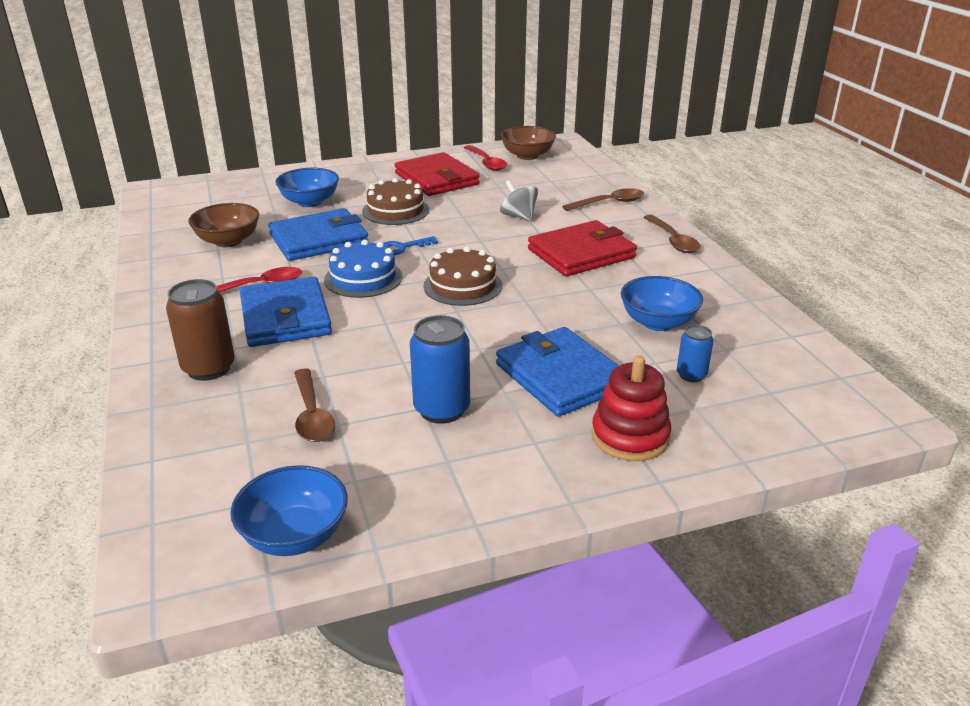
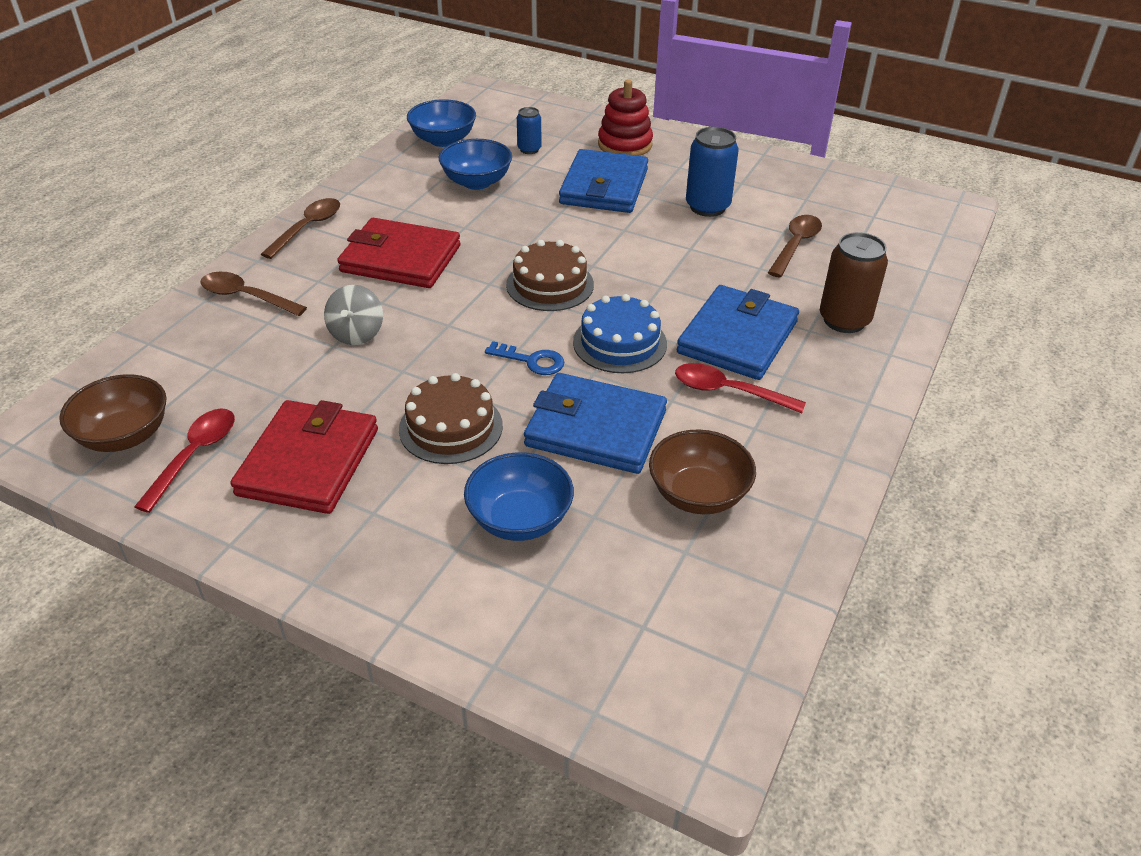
camera: 135 degrees left, 10 degrees up
(295, 535) = (864, 192): blue bowl -> blue bowl (443, 140)

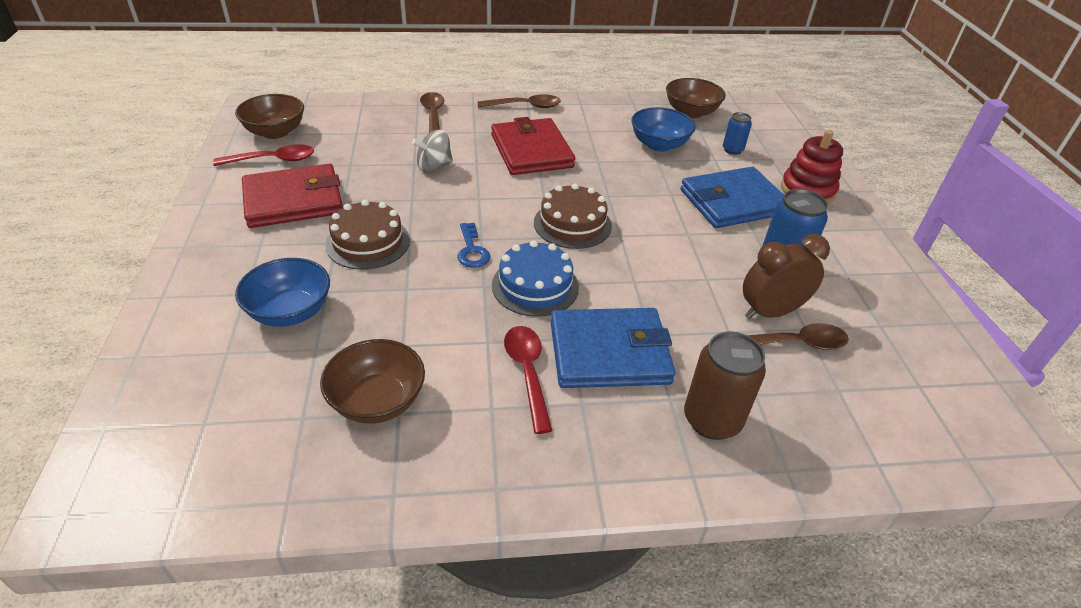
camera: 55 degrees right, 0 degrees up
(443, 140) = (691, 112): blue bowl -> brown bowl
(596, 428) = (418, 312): blue wallet -> none
(754, 238) = (770, 312): none -> brown clock

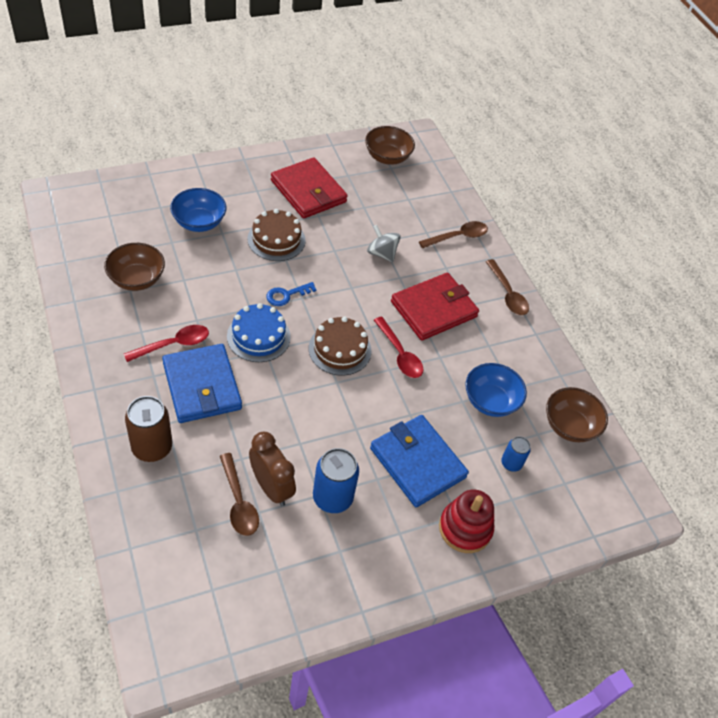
camera: 70 degrees right, 10 degrees up
(273, 160) = (351, 167): red spoon -> red spoon (400, 354)

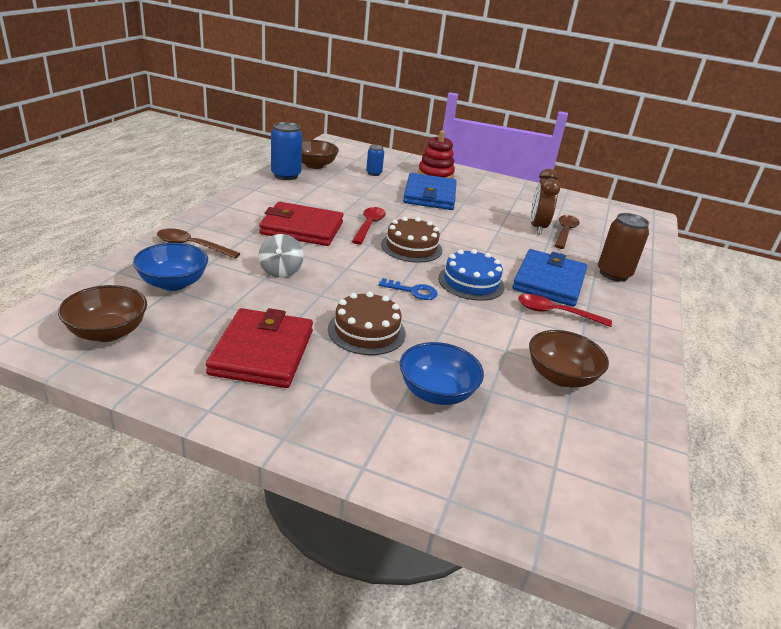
camera: 135 degrees left, 20 degrees down
(332, 498) = (500, 209): blue can -> blue can (286, 175)
(490, 401) = (343, 188): blue bowl -> blue bowl (173, 283)
(507, 294) = (230, 208): brown spoon -> none

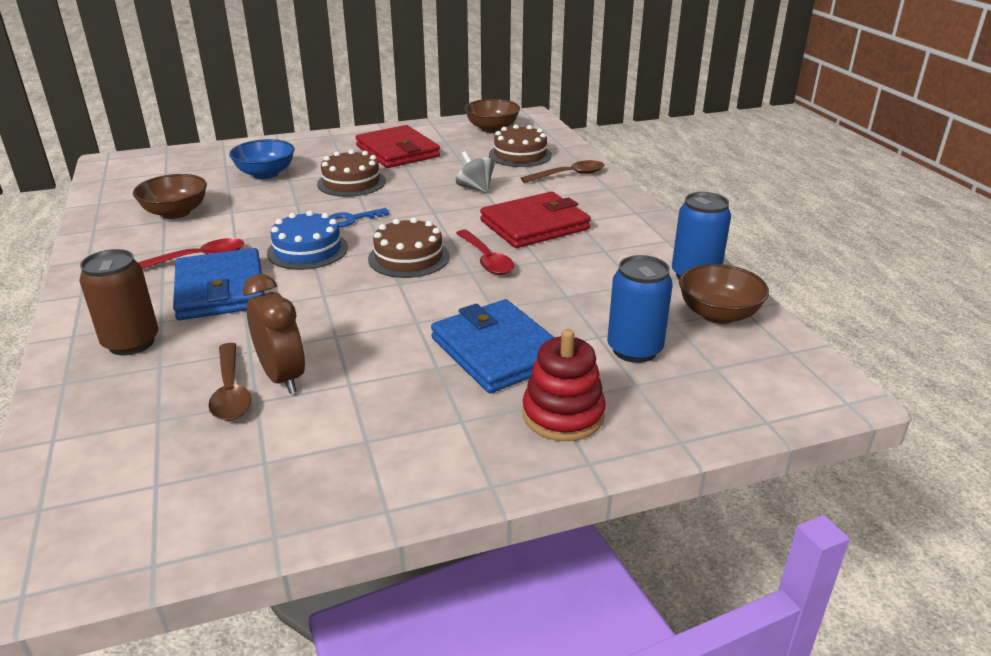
camera: 145 degrees right, 0 degrees up
(173, 283) = (520, 155): blue bowl -> brown cake
(374, 173) = (634, 350): blue can -> blue can, size x1.75

